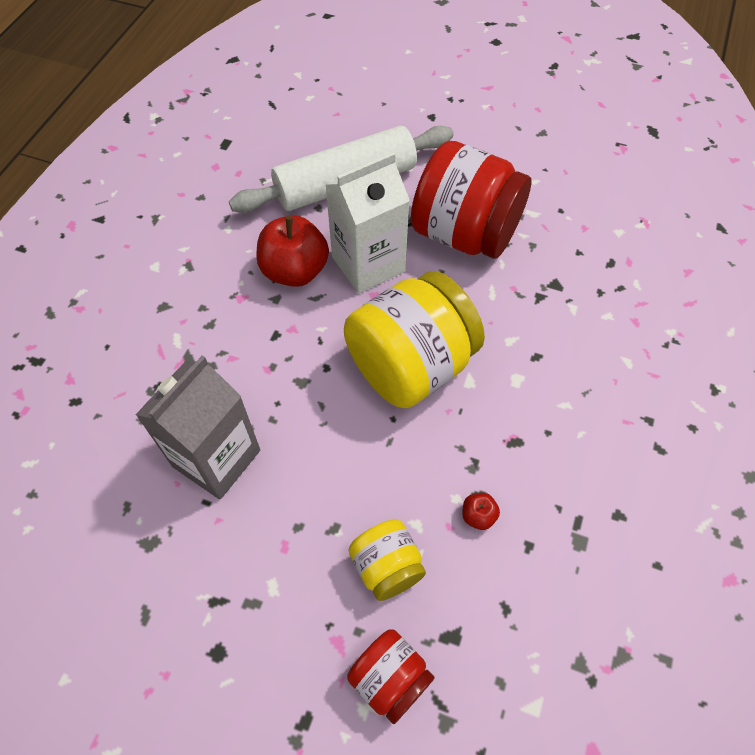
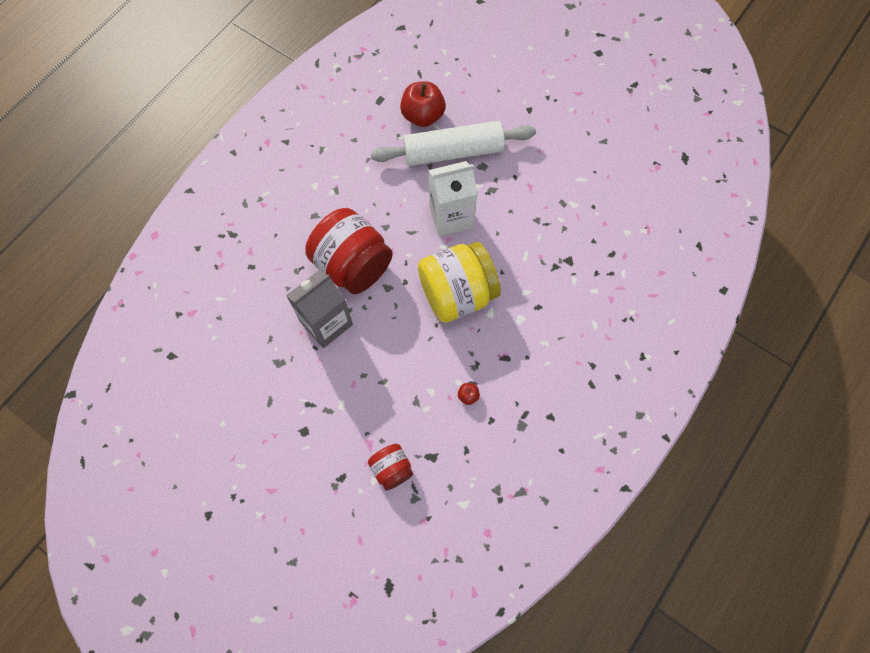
camera: 15 degrees right, 10 degrees up
(295, 271) = (402, 210): red apple -> red apple (423, 116)
(387, 567) = (407, 410): yellow jar -> none
(464, 234) = (521, 209): red jar -> red jar (352, 265)

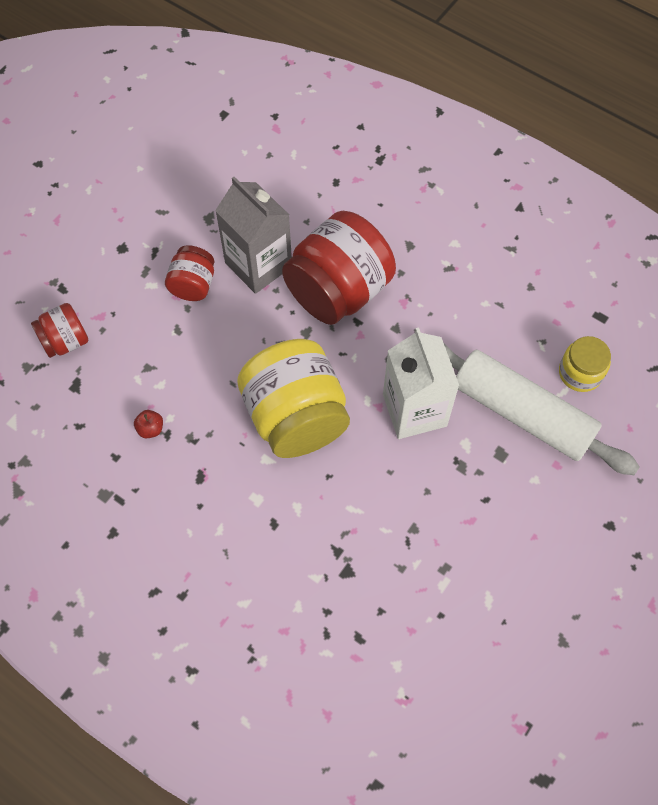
camera: 90 degrees right, 5 degrees down
(342, 371) = (193, 285): none -> red jar
(423, 116) = (580, 373): red apple -> yellow jar
(453, 152) = (521, 413): white rolling pin -> white rolling pin turned 45 degrees counterclockwise

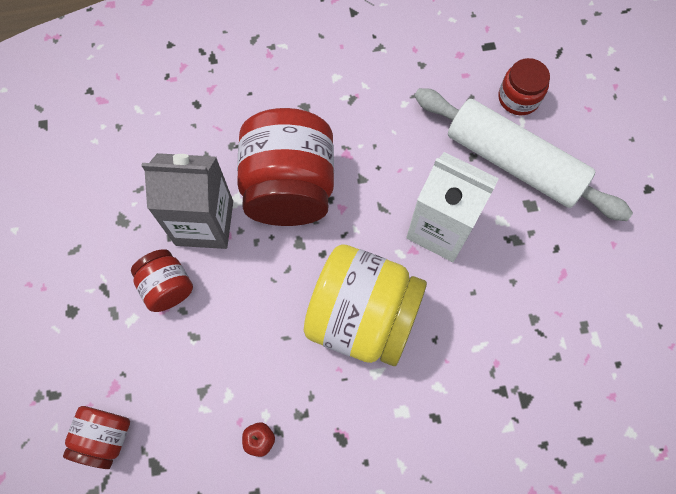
camera: 45 degrees left, 5 degrees up
(521, 413) = (513, 162): white rolling pin -> white rolling pin turned 45 degrees clockwise
(580, 373) = (518, 98): yellow jar -> red jar

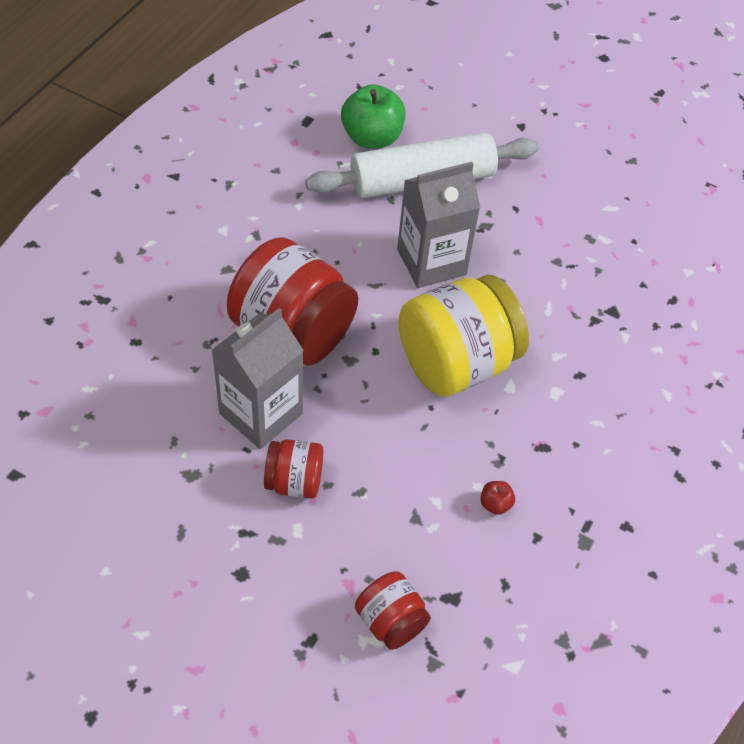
camera: 55 degrees left, 15 degrees down
(441, 229) = (431, 262): white carton -> grey carton
(518, 98) = (372, 138): red jar -> green apple

